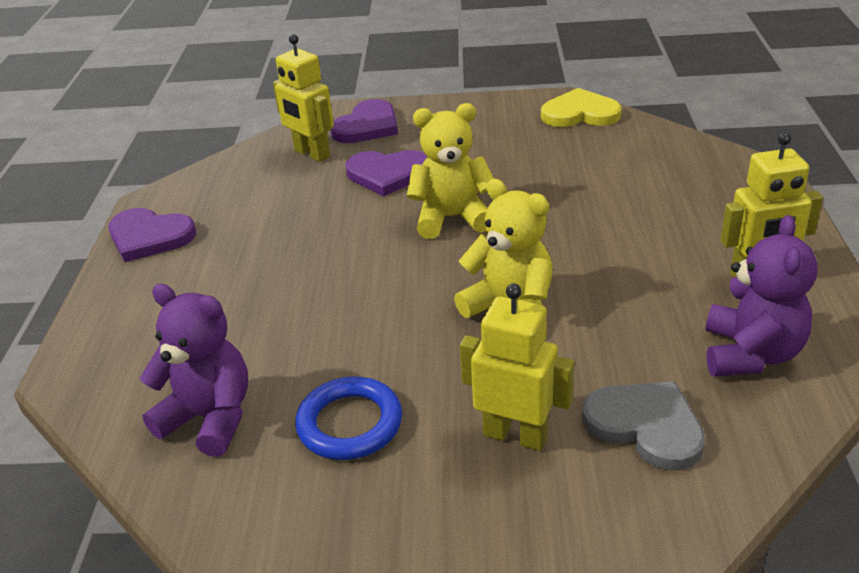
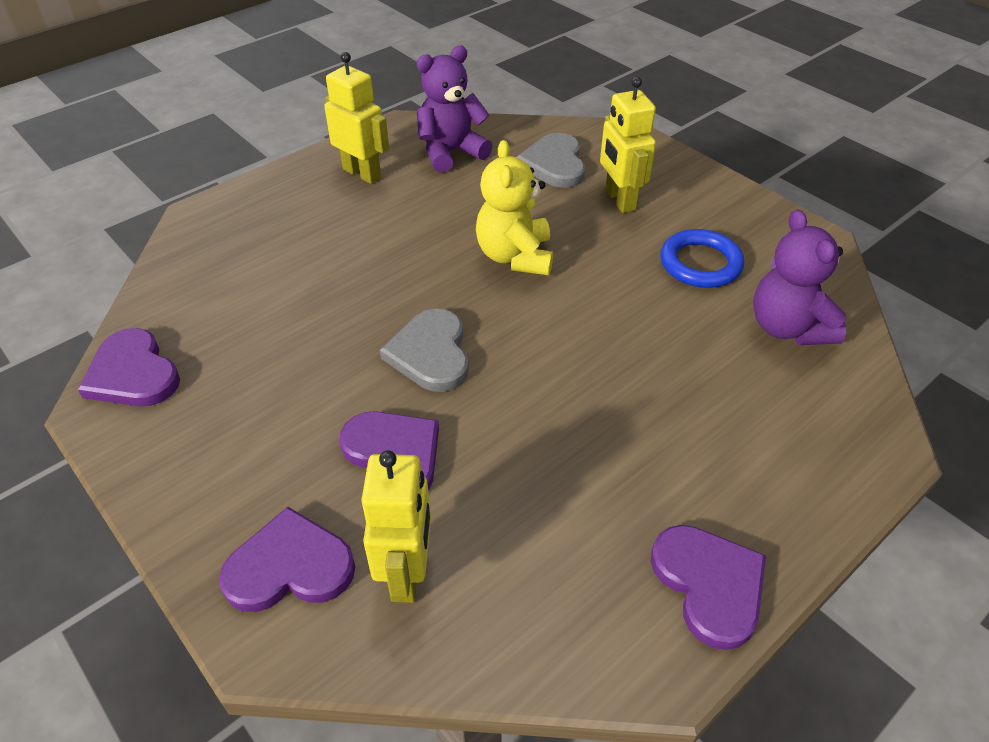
camera: 135 degrees left, 10 degrees up
(452, 218) = (430, 353): yellow teddy bear -> grey heart
(580, 113) = (133, 373): yellow heart -> purple heart

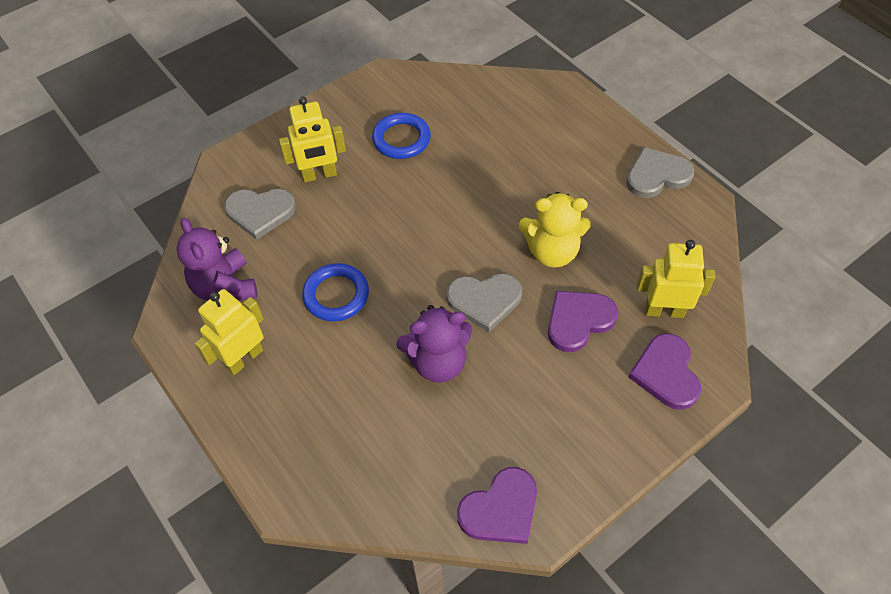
camera: 85 degrees left, 10 degrees up
(440, 227) = (336, 295): none -> blue ring
(515, 256) = (381, 245): yellow teddy bear -> yellow teddy bear (552, 251)
(709, 584) = (657, 175): purple heart -> grey heart
(788, 328) = (468, 107): purple teddy bear -> purple teddy bear (438, 362)

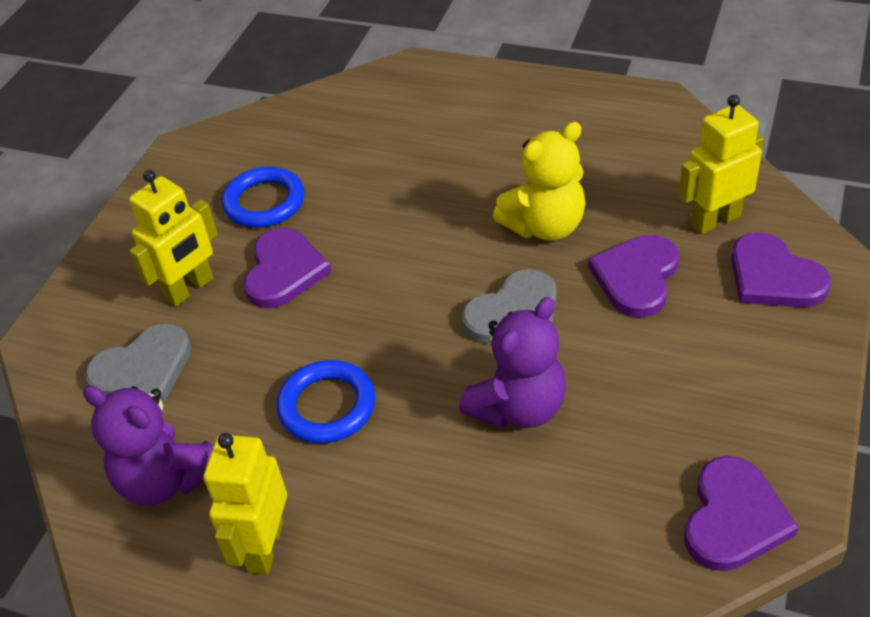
camera: 30 degrees left, 10 degrees down
(378, 193) = (284, 271): none -> purple heart
(657, 175) = (588, 101): grey heart -> none

